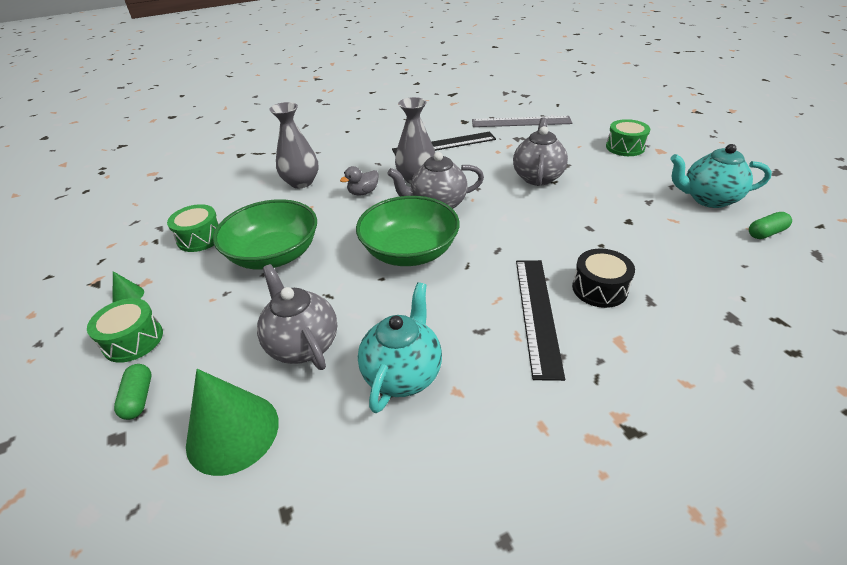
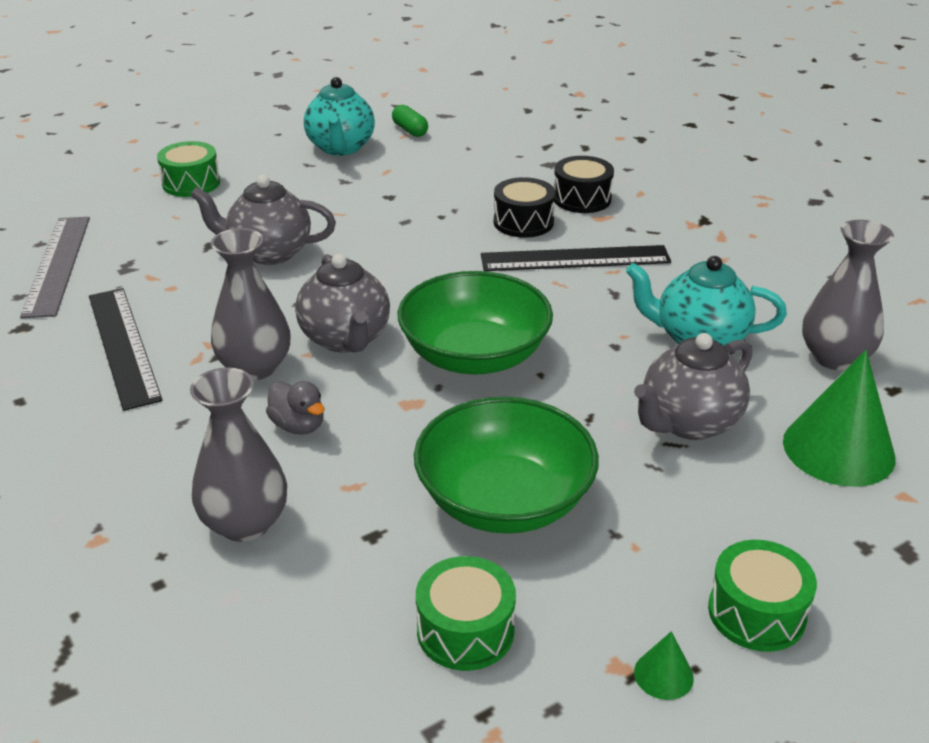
camera: 100 degrees left, 5 degrees down
(139, 398) = (845, 555): green capsule -> none
(350, 477) = (835, 357): none -> grey vase
(657, 332) = (582, 199): none -> black drum

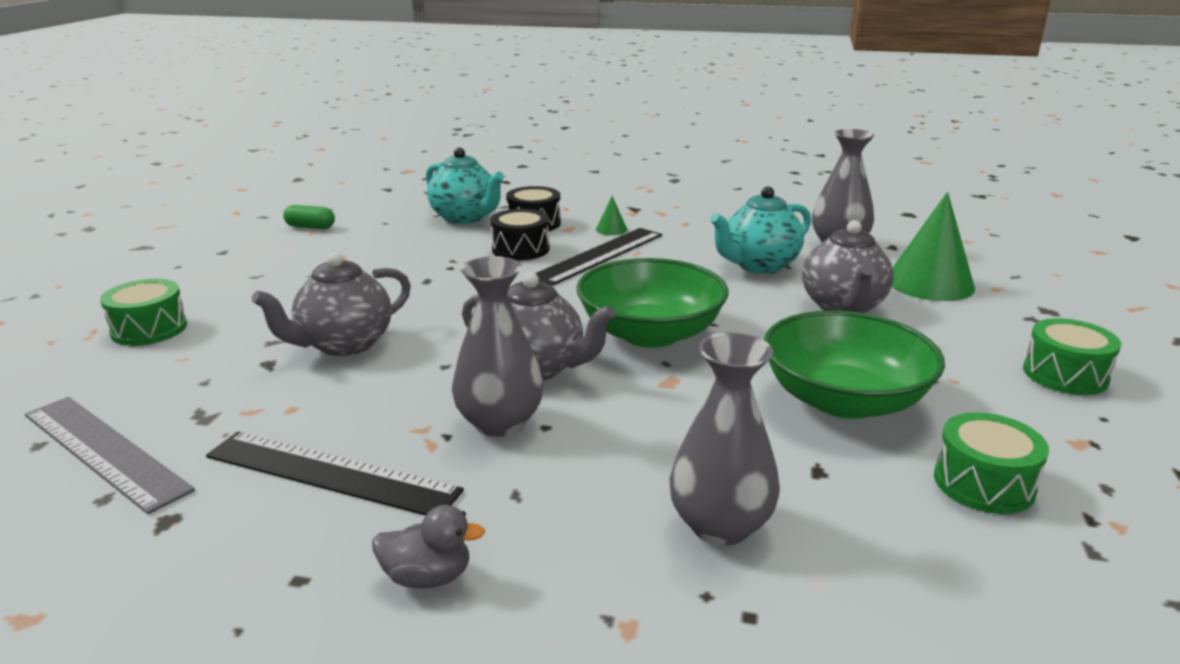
camera: 45 degrees left, 10 degrees down
(298, 426) = (620, 439): grey duck -> grey duck (427, 577)
(341, 148) = (266, 256): turquoise teapot -> turquoise teapot (465, 218)
(663, 675) = (1102, 431): green cone -> green cone (611, 229)

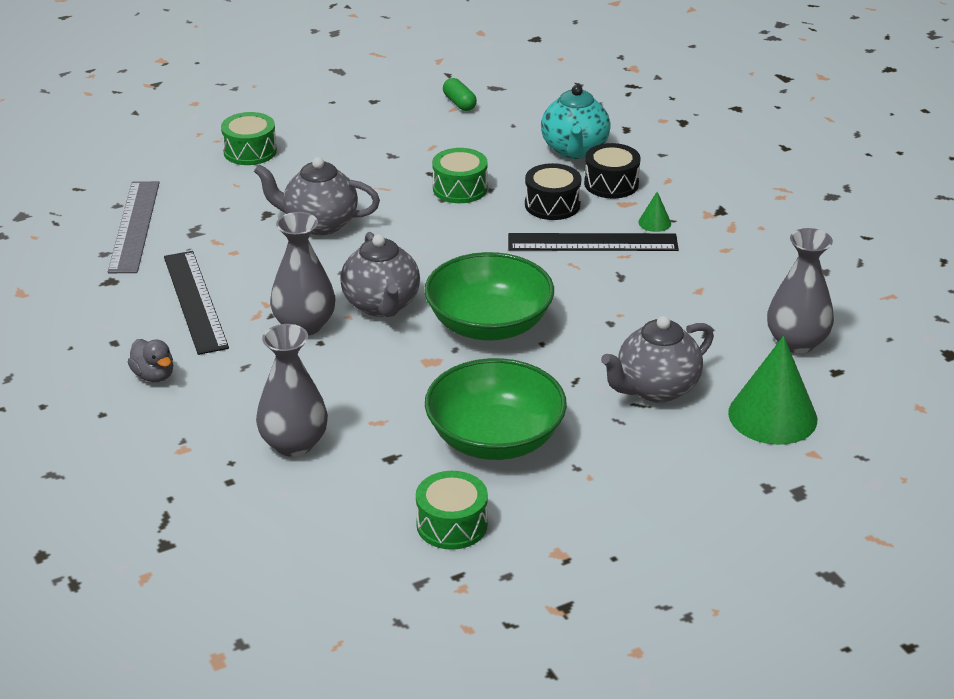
camera: 50 degrees right, 10 degrees up
(759, 265) = (684, 321): turquoise teapot -> none
(1065, 375) = (669, 526): green drum -> green drum (460, 188)

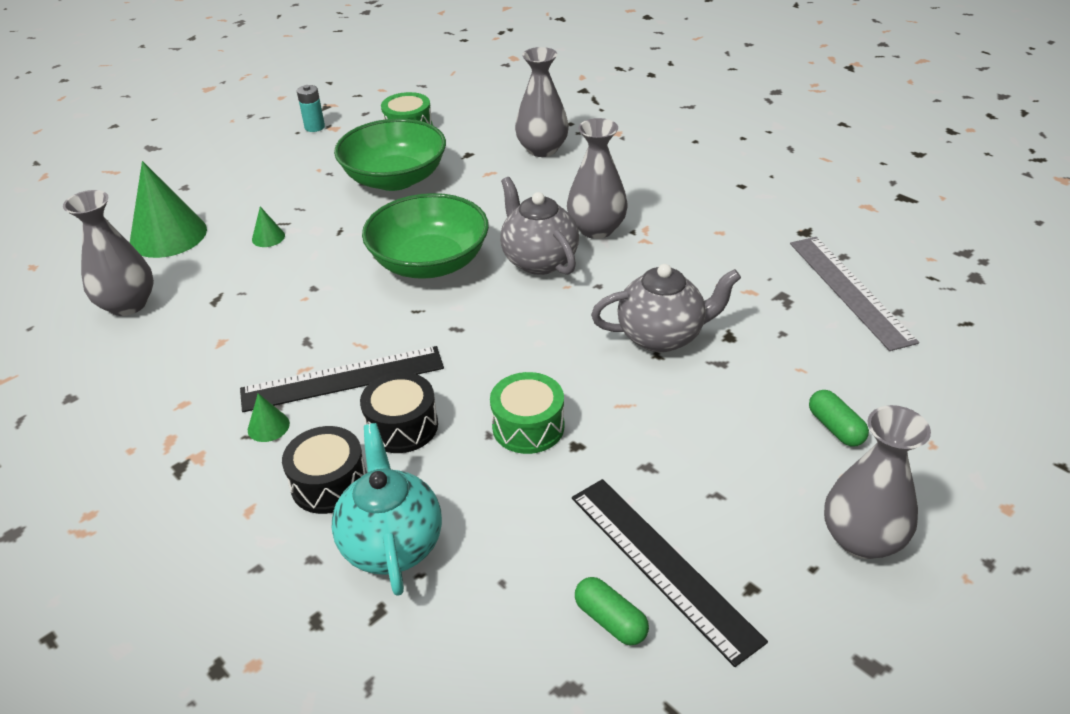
camera: 165 degrees right, 5 degrees up
(154, 375) = (684, 169): grey duck -> none
(194, 301) = (710, 229): black ruler -> black ruler (663, 565)
(250, 151) = (835, 428): green drum -> green capsule
(292, 106) = (861, 539): none -> grey vase
(587, 561) = (314, 127): none -> turquoise battery
(656, 389) = (268, 237): grey teapot -> green cone

